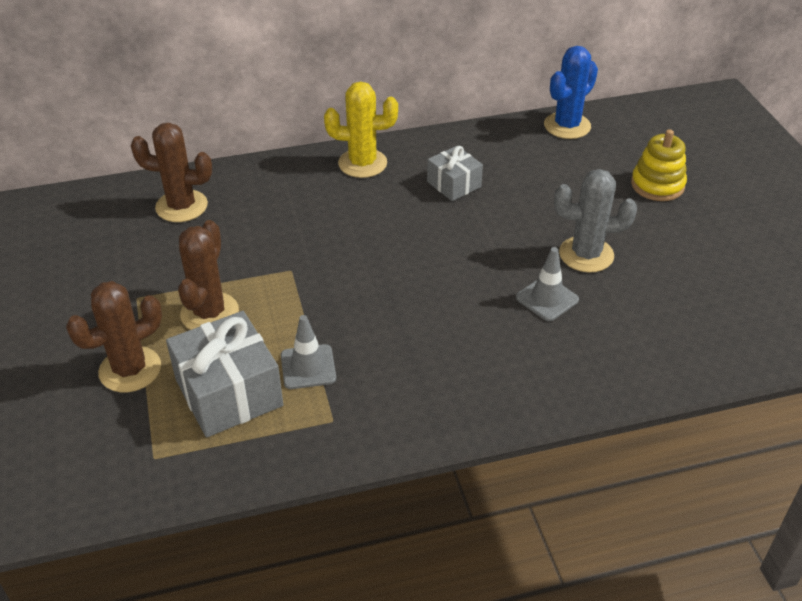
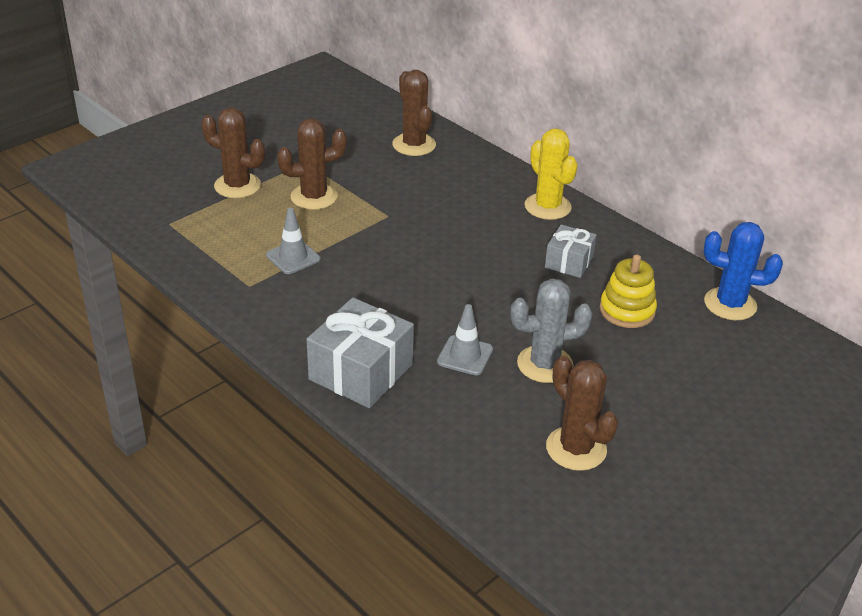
camera: 60 degrees right, 5 degrees down
(228, 392) = (244, 232): grey gift -> grey gift (361, 372)
(586, 254) = (544, 364): grey cactus -> grey cactus turned 75 degrees counterclockwise
(657, 185) = (696, 387): yellow stacking toy -> yellow stacking toy (627, 310)
(701, 279) = (576, 448): none -> brown cactus

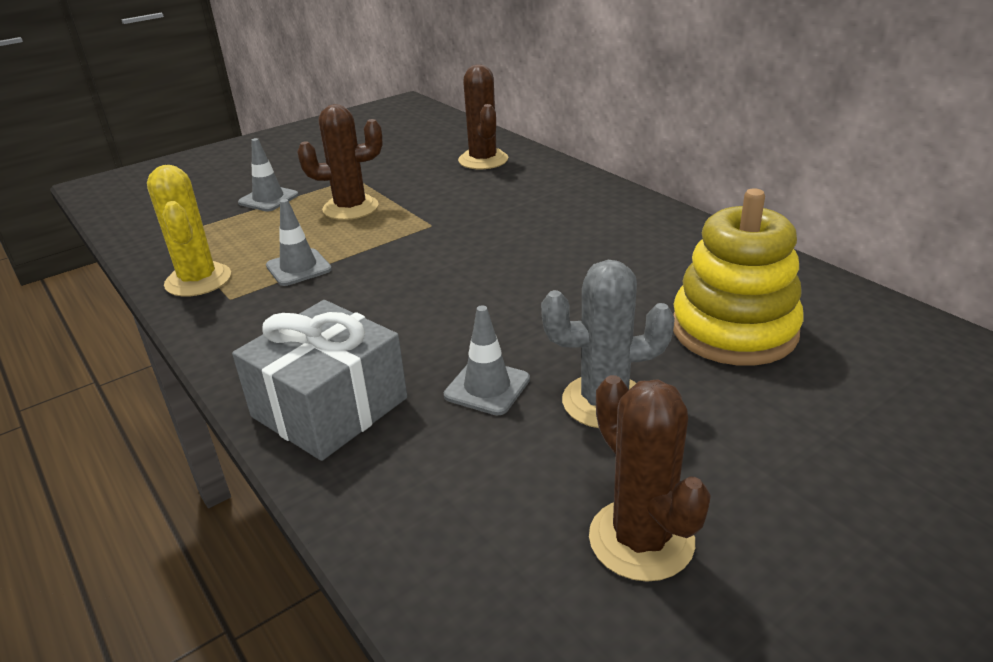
camera: 10 degrees right, 5 degrees down
(237, 186) = (268, 199): brown cactus -> grey traffic cone
(547, 207) = (632, 214): yellow cactus -> yellow cactus (198, 280)
(569, 262) = (654, 272): grey gift -> none
(627, 310) = (734, 330): yellow stacking toy -> yellow stacking toy, size x1.54
(730, 304) = (889, 323): blue cactus -> none

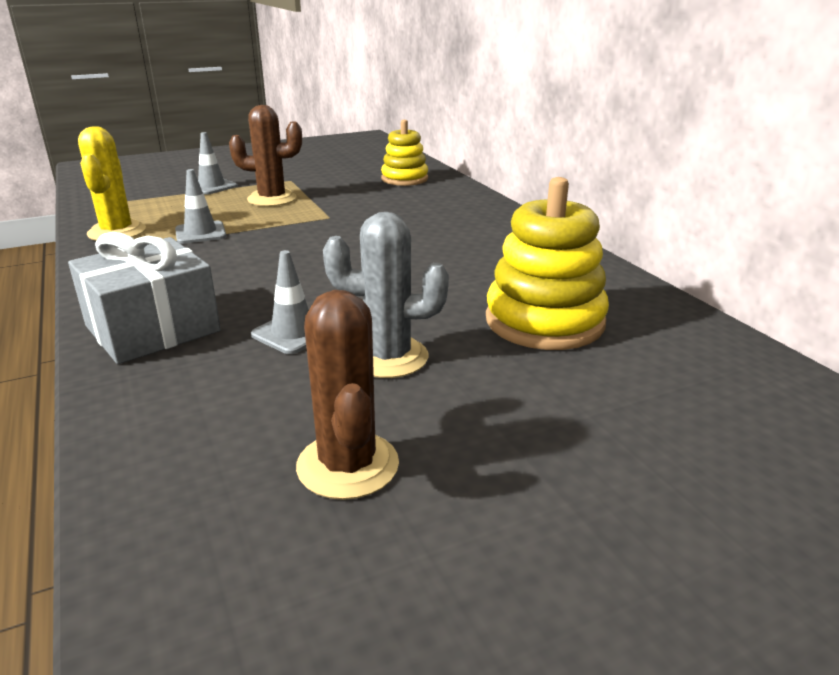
camera: 10 degrees right, 5 degrees down
(483, 160) = (404, 179): brown cactus -> yellow stacking toy

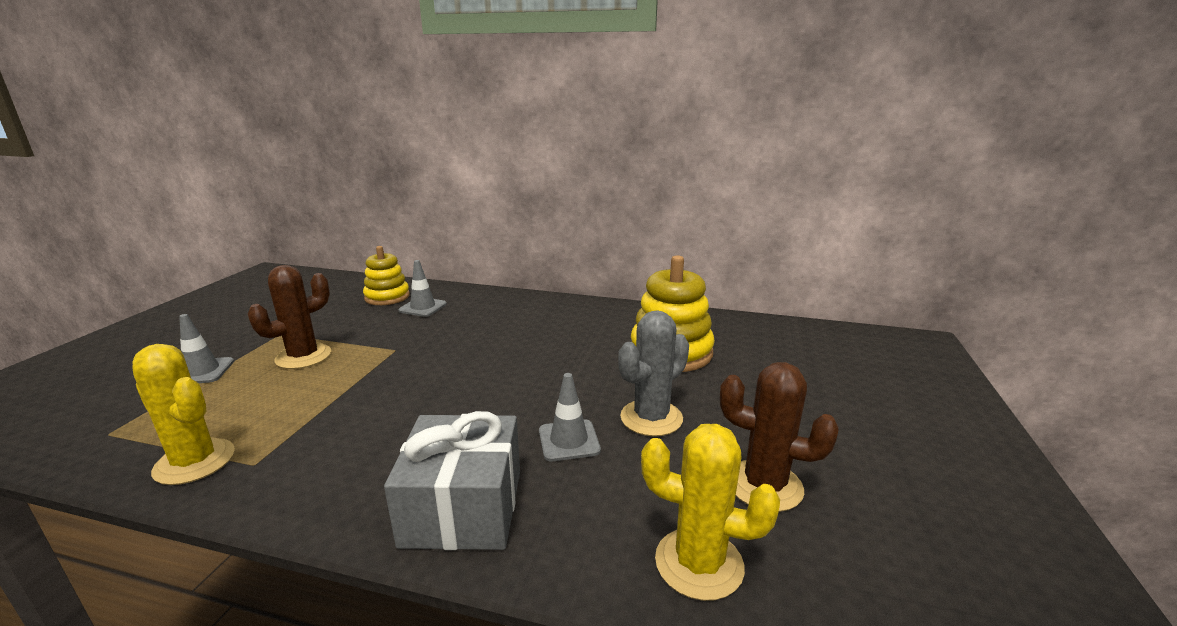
camera: 50 degrees left, 5 degrees down
(176, 463) = (699, 563): none -> yellow cactus
(200, 233) = (303, 415): grey traffic cone -> grey traffic cone (423, 307)

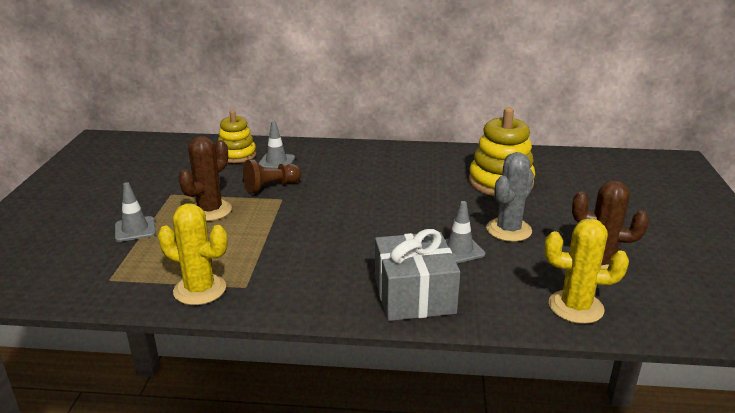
camera: 10 degrees left, 5 degrees up
(394, 335) = (271, 187): none -> brown pawn

